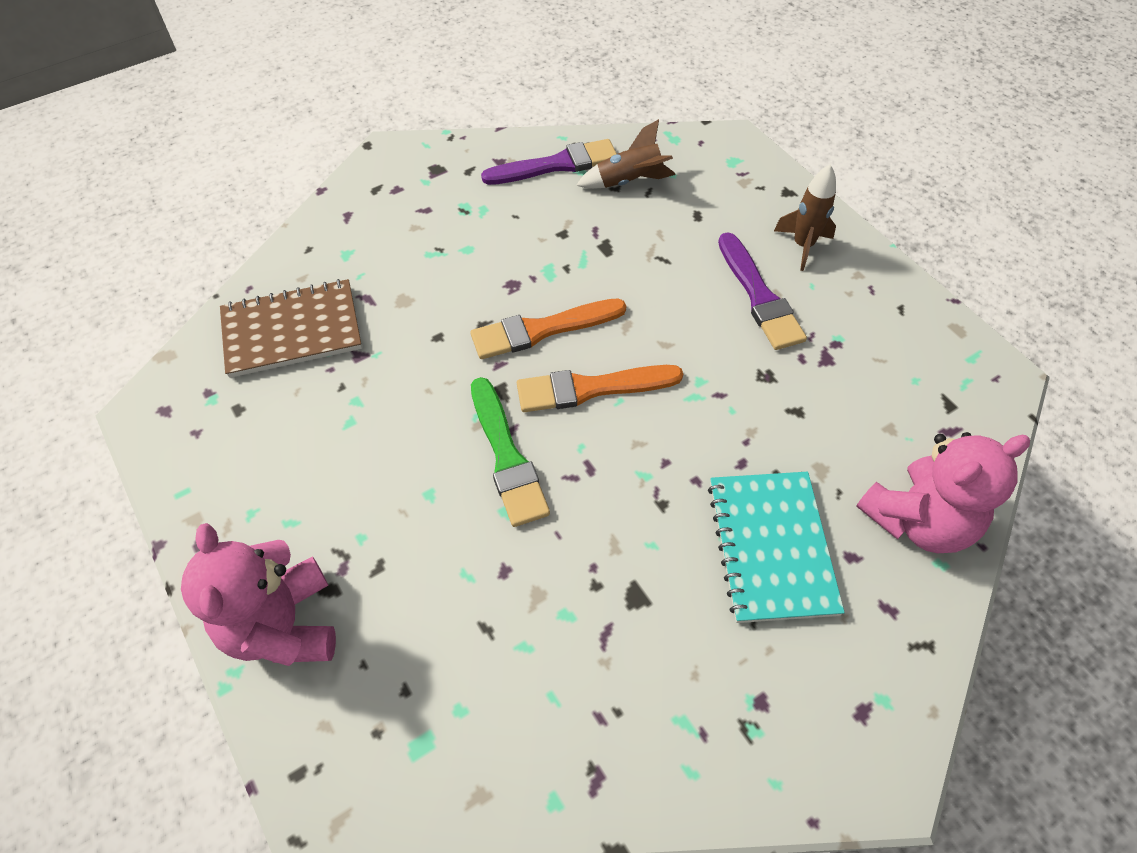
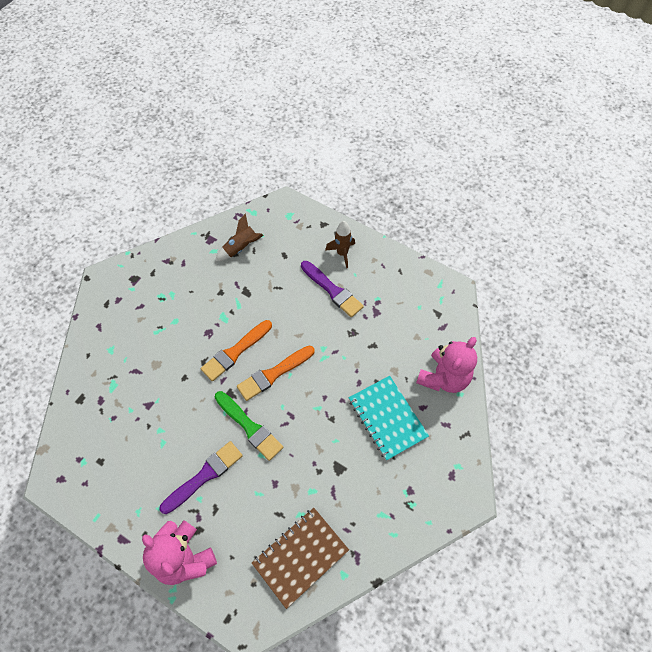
camera: 25 degrees left, 5 degrees up
(292, 330) = (105, 406): brown notebook -> brown notebook (300, 556)
(556, 165) = (198, 251): purple brush -> purple brush (204, 475)

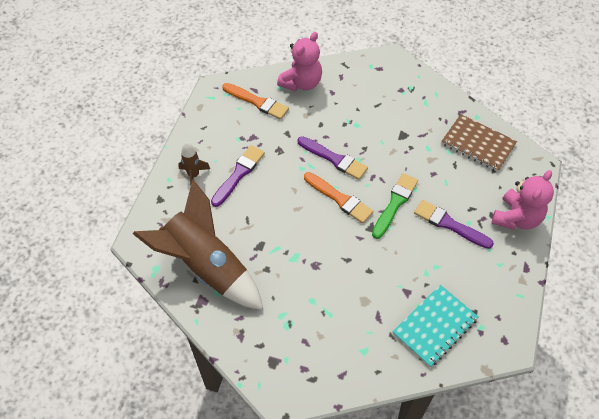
camera: 105 degrees left, 5 degrees down
(235, 352) = (328, 235): orange brush -> orange brush (257, 102)
(241, 248) = (206, 266): brown rocket -> brown rocket, size x2.27
(325, 383) = (334, 159): none -> purple brush
(387, 418) = (350, 112): turquoise notebook -> turquoise notebook (435, 326)
(443, 377) = (301, 83): pink teddy bear -> pink teddy bear turned 105 degrees clockwise

